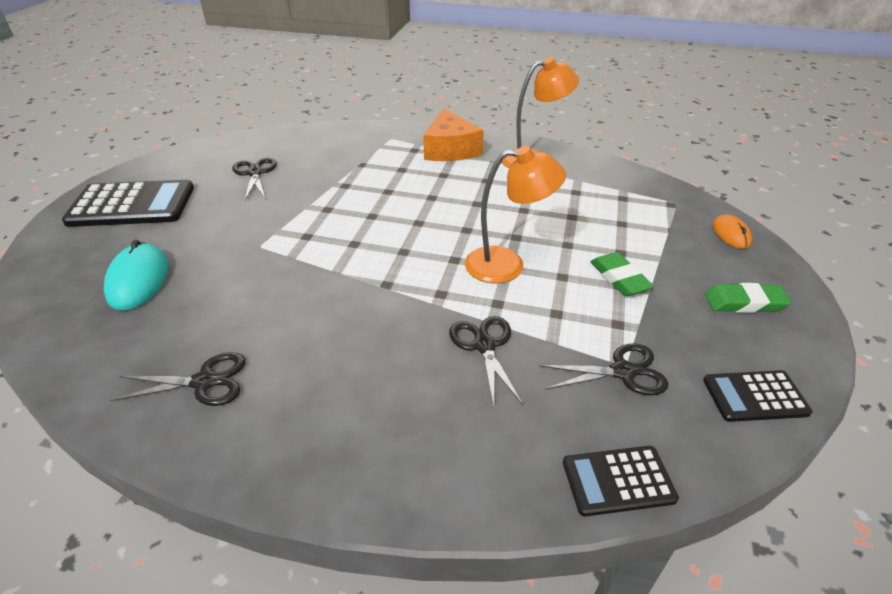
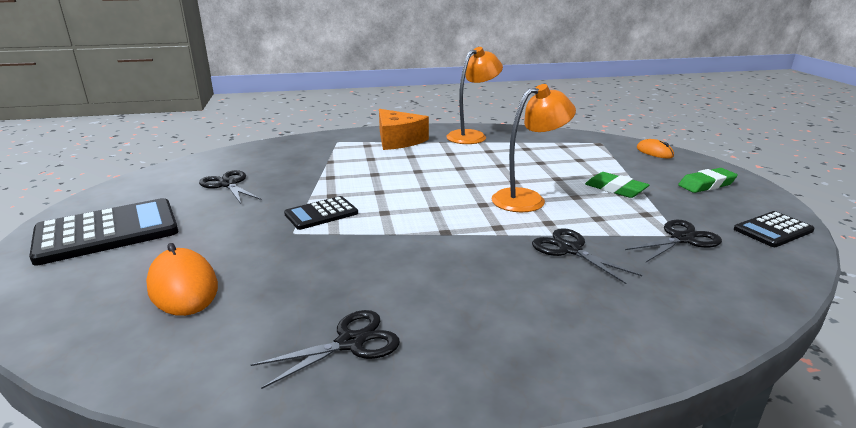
camera: 25 degrees left, 15 degrees down
(138, 280) = (183, 286): turquoise mouse -> orange mouse
(618, 481) = (755, 300): black calculator -> black calculator (321, 214)

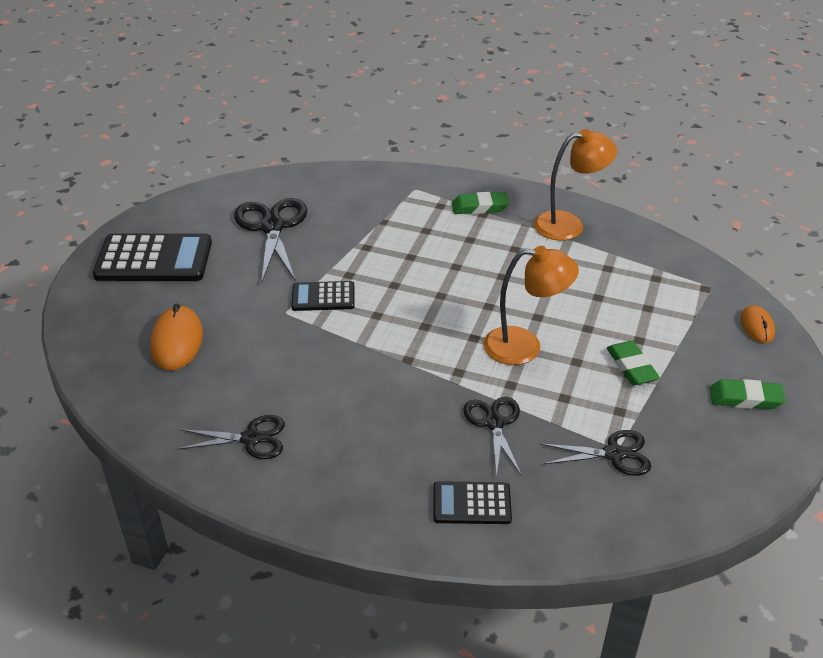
camera: 30 degrees right, 15 degrees up
(228, 184) = (272, 227): black scissors -> black scissors, size x1.62
(398, 140) = (480, 207): orange cheese -> green eraser
(773, 230) = (725, 482): black calculator -> black calculator (472, 504)

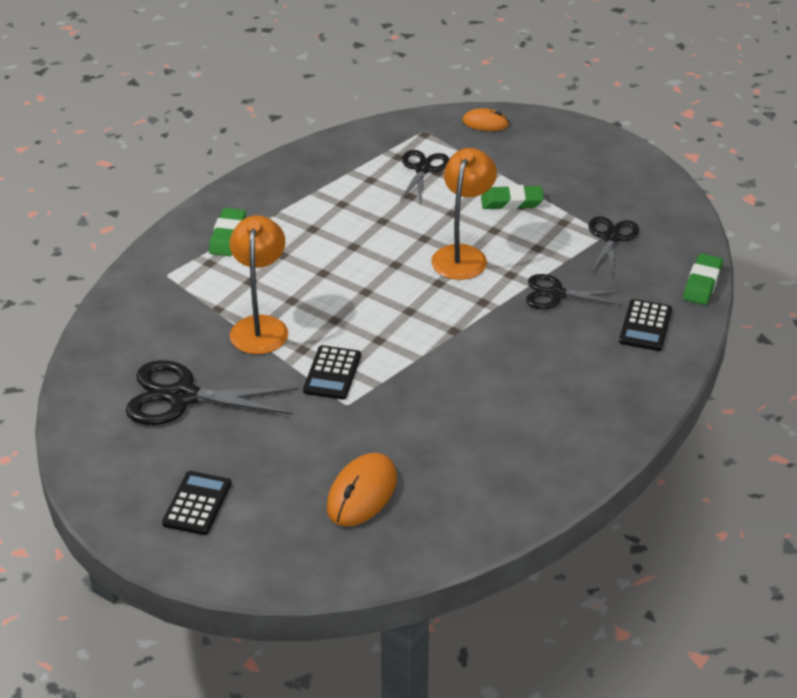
camera: 75 degrees left, 0 degrees up
(154, 259) = (197, 504): black calculator -> black calculator, size x0.55
(177, 341) = (362, 493): orange mouse -> orange mouse turned 75 degrees counterclockwise
(251, 438) = (530, 450): black scissors -> black scissors (422, 169)
(569, 225) = (290, 185): orange lamp -> orange lamp (260, 326)
(745, 398) = (569, 155): green eraser -> green eraser (702, 283)

